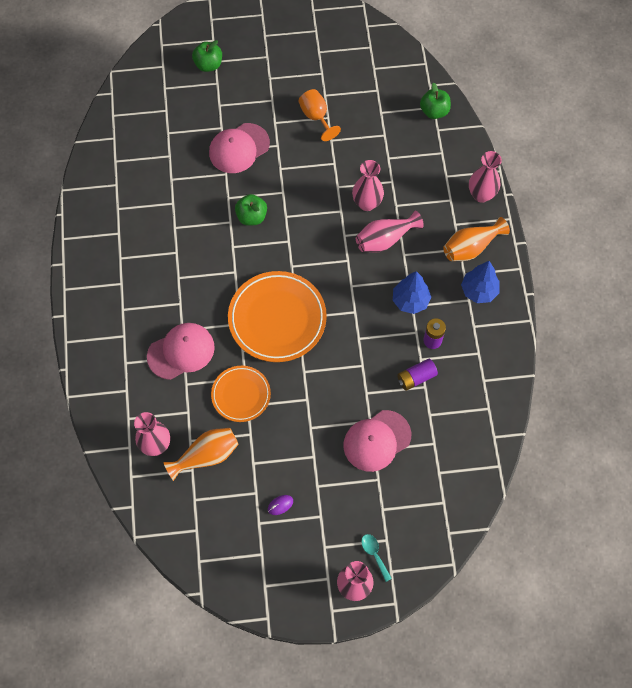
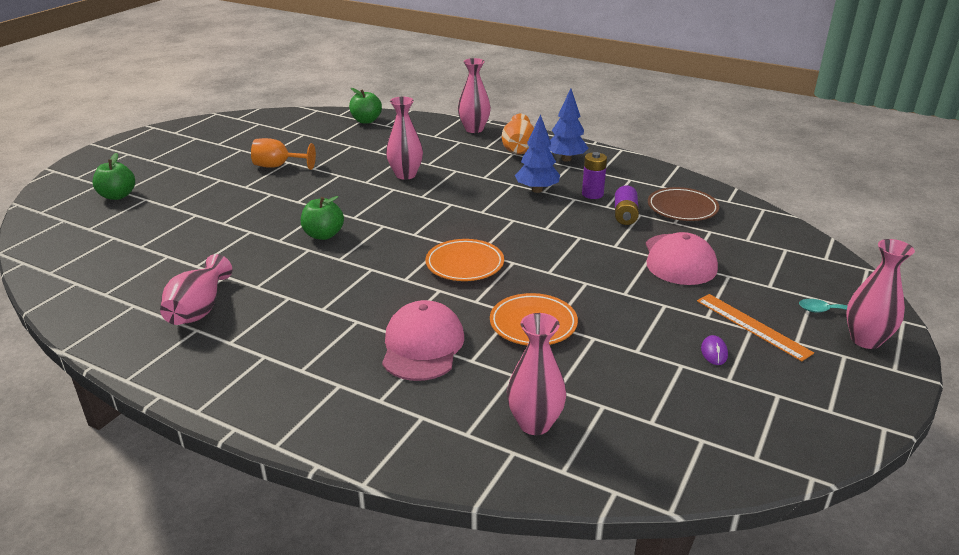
camera: 55 degrees left, 35 degrees down
(206, 456) = (593, 384): orange vase -> none
(239, 148) = (236, 214): pink cap -> none
(277, 319) = (464, 264): orange plate -> orange plate, size x0.59
(324, 516) = (752, 326): none -> orange ruler
(385, 239) = (456, 179): pink vase -> pink vase (199, 309)
(456, 410) = (682, 208): none -> brown plate

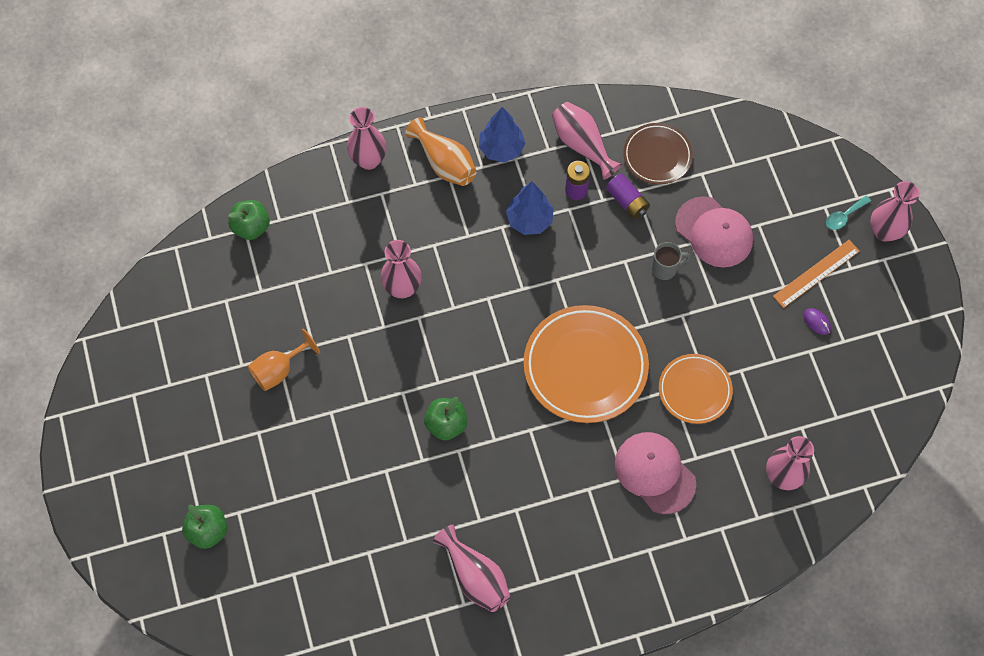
camera: 45 degrees left, 35 degrees up
(464, 264) = (585, 366): orange plate -> orange plate, size x1.70
(607, 255) = (665, 269): none -> grey mug
(627, 181) = (582, 145): none -> pink vase
(752, 326) = (816, 273): orange ruler -> orange ruler turned 45 degrees counterclockwise

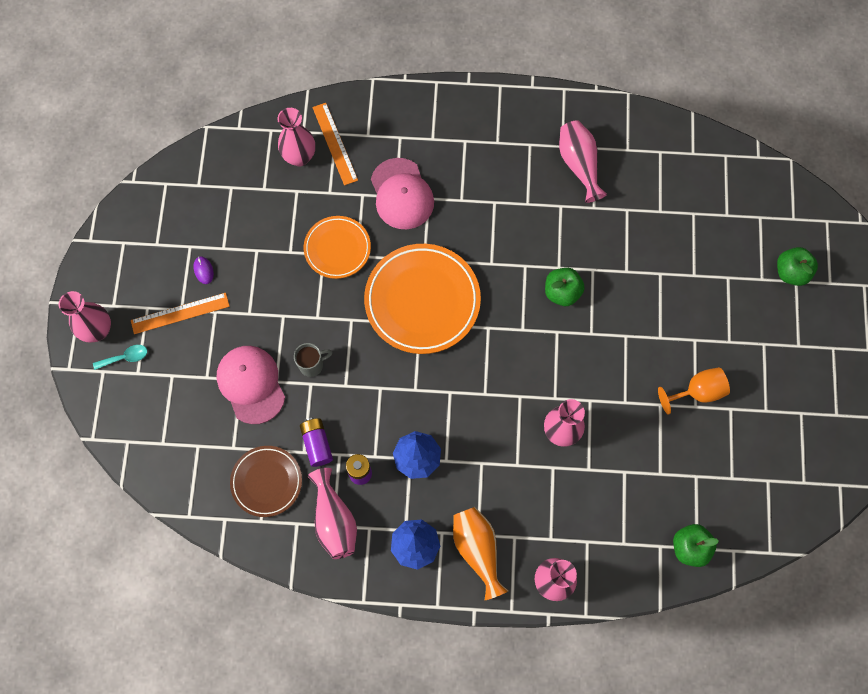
camera: 160 degrees left, 5 degrees up
(665, 269) = (312, 365): grey mug -> grey mug turned 150 degrees clockwise
(752, 505) = (335, 143): none -> orange ruler

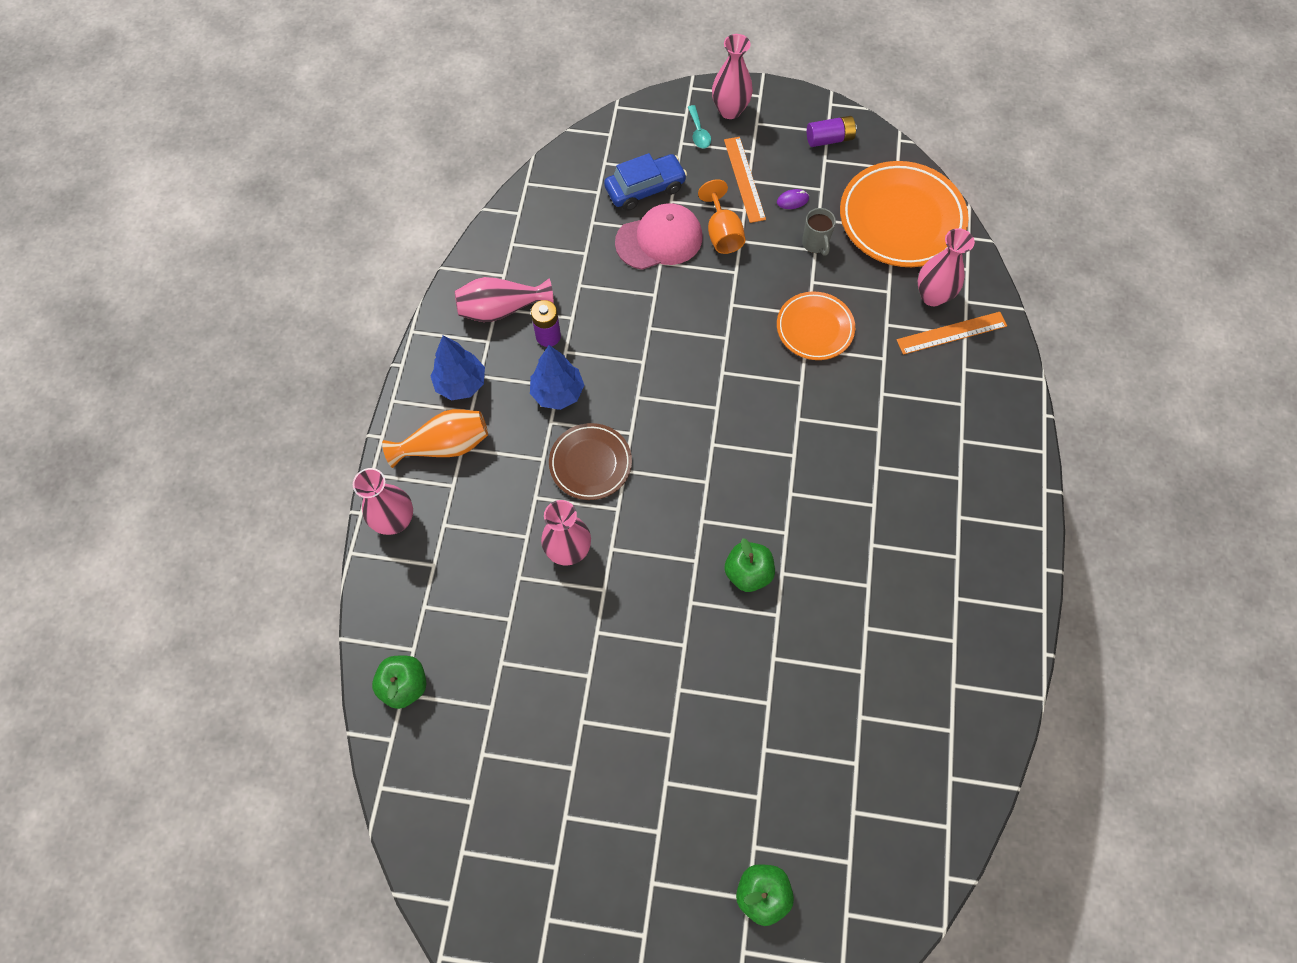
camera: 95 degrees right, 5 degrees down
(193, 402) = (645, 189): none -> blue car
(266, 482) = (551, 250): brown plate -> brown plate (590, 463)
(312, 365) = (676, 297): grey mug -> grey mug (815, 244)
(317, 444) = (586, 297): purple battery -> purple battery (829, 139)
(402, 194) = (884, 400): pink cap -> none
(422, 301) = (745, 412): orange plate -> orange plate (901, 219)
(579, 165) = (928, 616): pink vase -> none
(697, 392) = (600, 727): orange goblet -> orange goblet (722, 233)

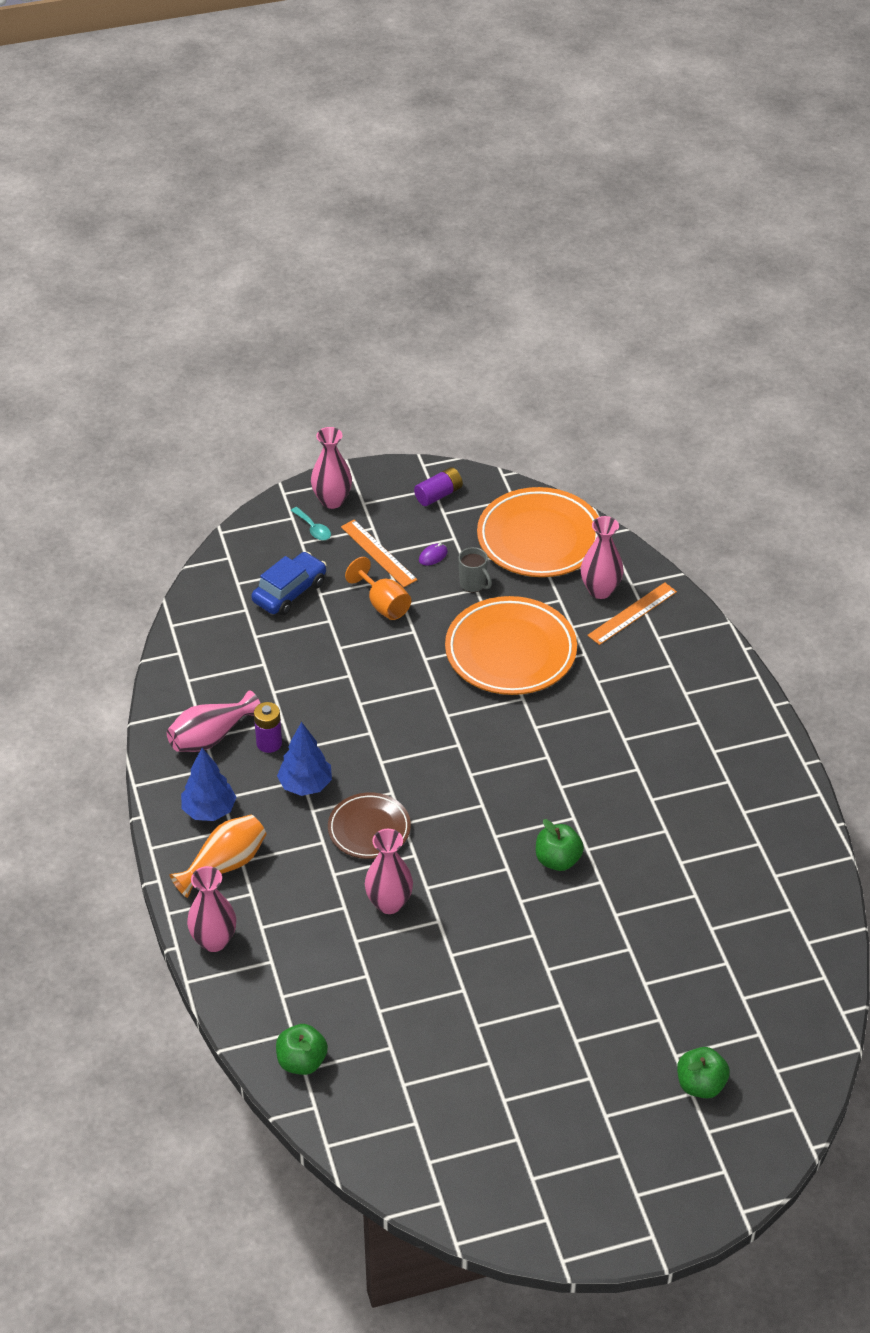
camera: 25 degrees left, 20 degrees down
(659, 239) = (327, 629): pink cap -> none
(814, 328) = (510, 651): orange plate -> orange plate, size x1.70

